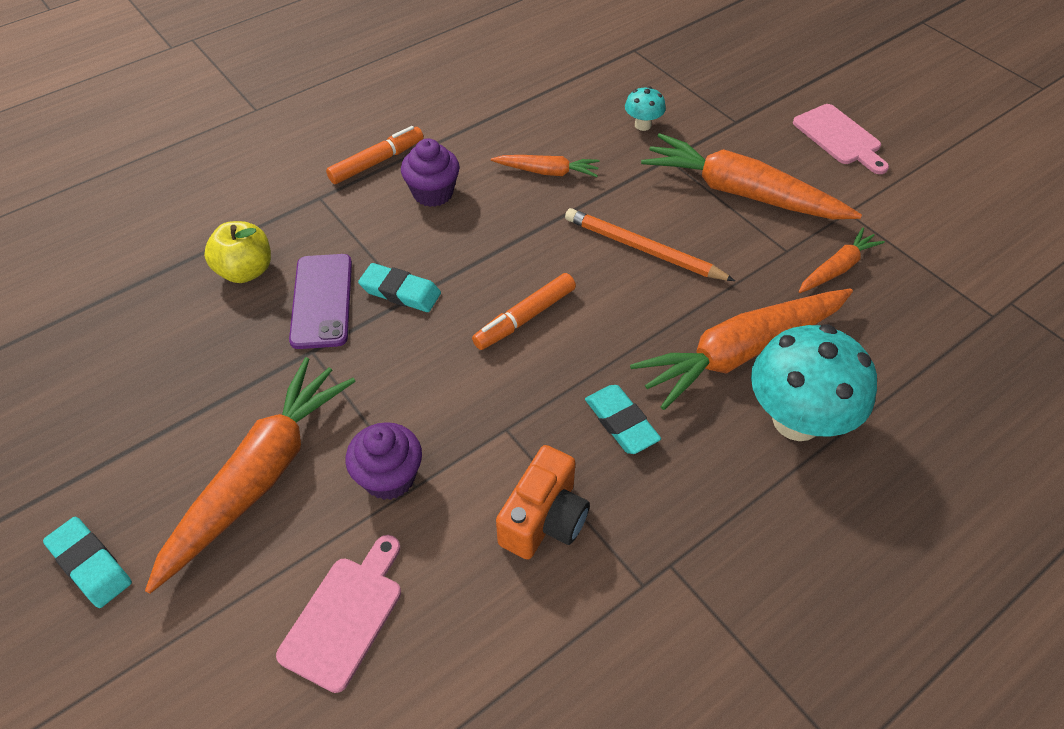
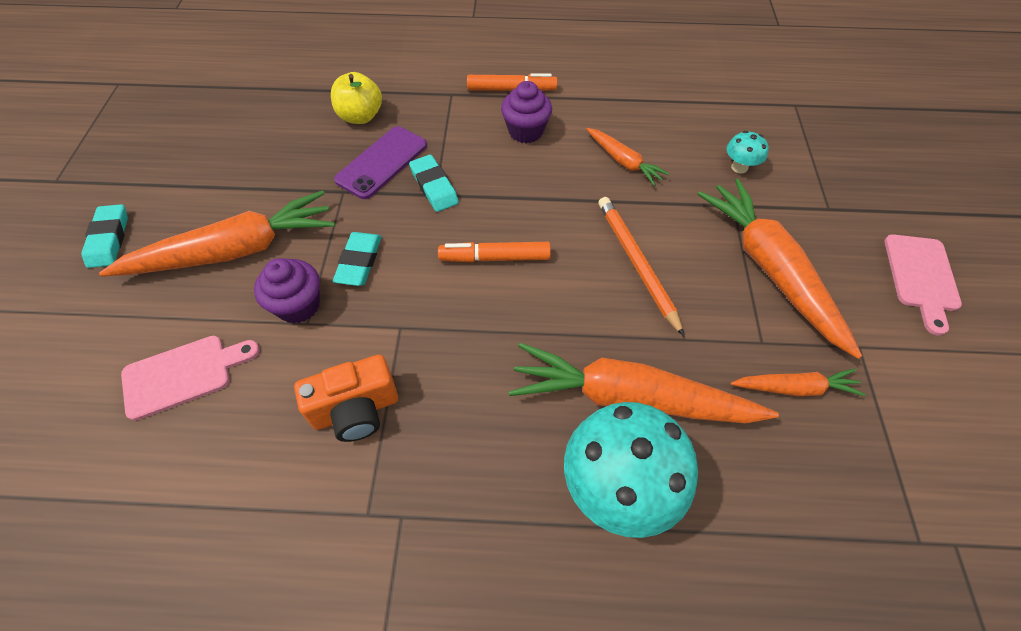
camera: 40 degrees right, 5 degrees up
(621, 422) = (480, 382): turquoise eraser -> turquoise eraser (359, 262)

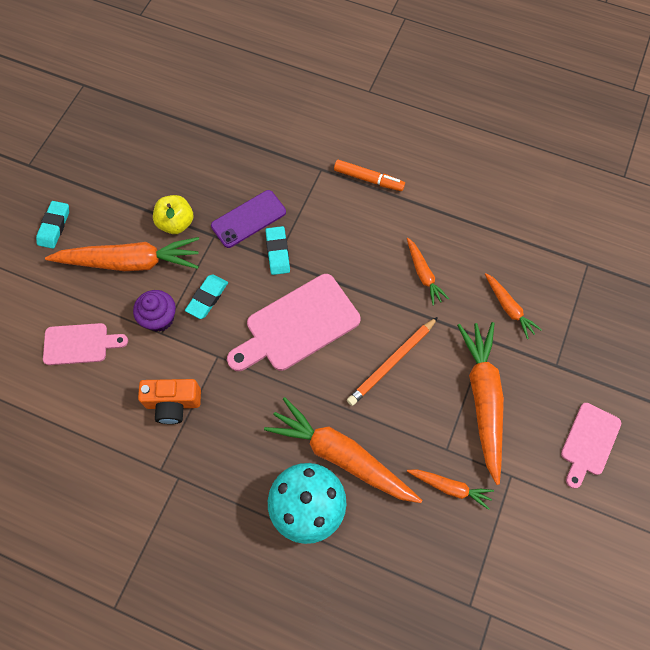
camera: 20 degrees right, 10 degrees up
(360, 116) = (247, 171): yellow apple -> yellow apple (176, 223)
(495, 258) = (297, 325): orange marker -> pink cutting board
(525, 131) = (363, 223): purple cupcake -> none
(637, 263) = (392, 362): orange pencil -> orange pencil turned 135 degrees counterclockwise
(739, 167) = (508, 308): turquoise mushroom -> orange carrot

